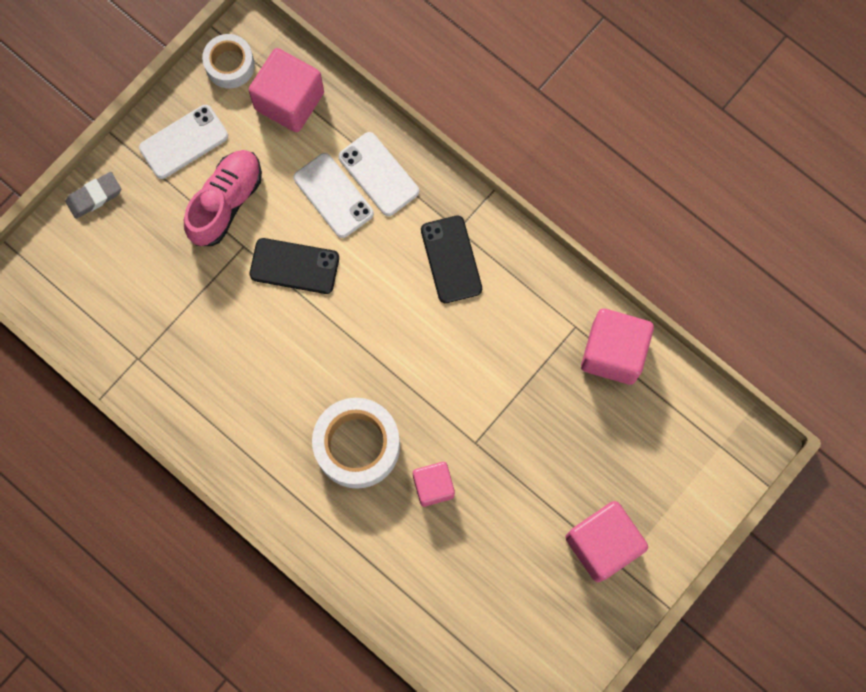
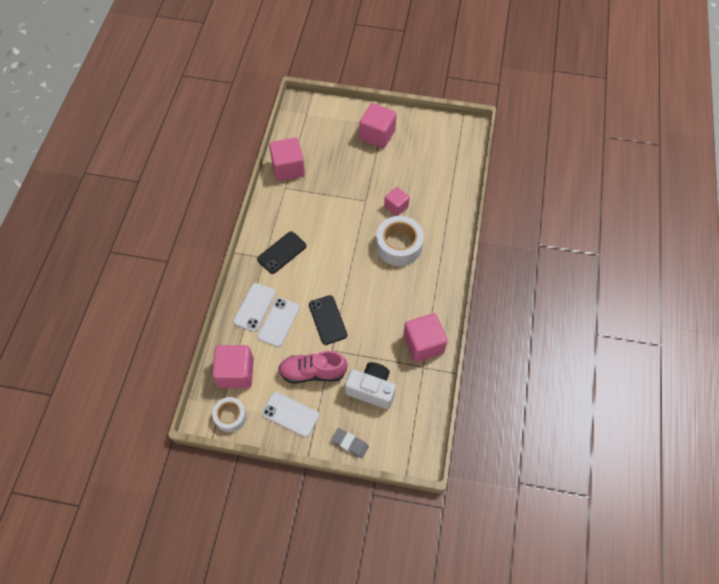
camera: 120 degrees left, 15 degrees down
(150, 267) = (371, 389): none -> white camera
(171, 380) = (423, 344): none -> pink cube

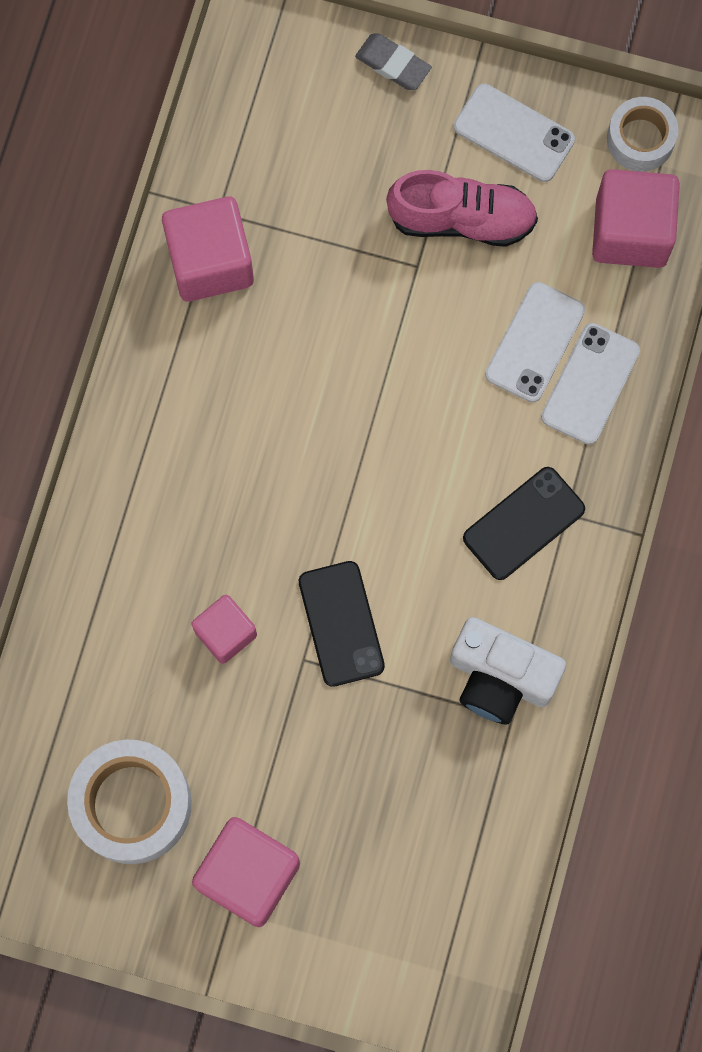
camera: 175 degrees left, 15 degrees up
(288, 168) = (501, 781): pink cube -> none
(327, 320) = (421, 338): black phone -> black phone (341, 623)
(371, 389) = (337, 171): white camera -> white camera (500, 677)
(399, 245) = (233, 518): white tape -> white tape (132, 804)

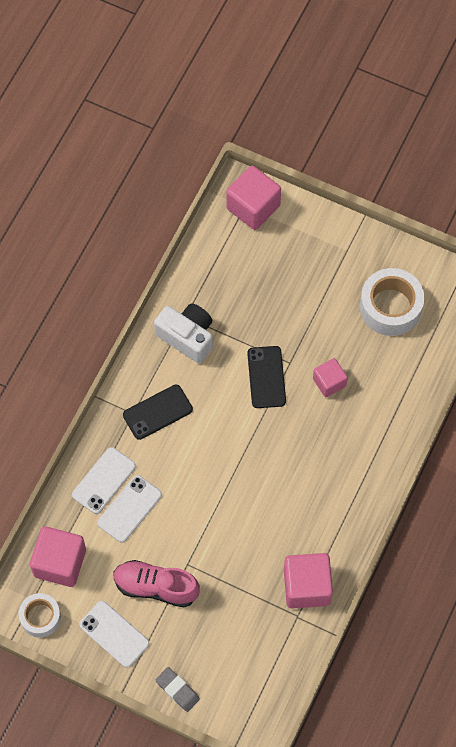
camera: 170 degrees left, 10 degrees down
(248, 875) = (335, 265): pink cube -> pink cube (253, 207)

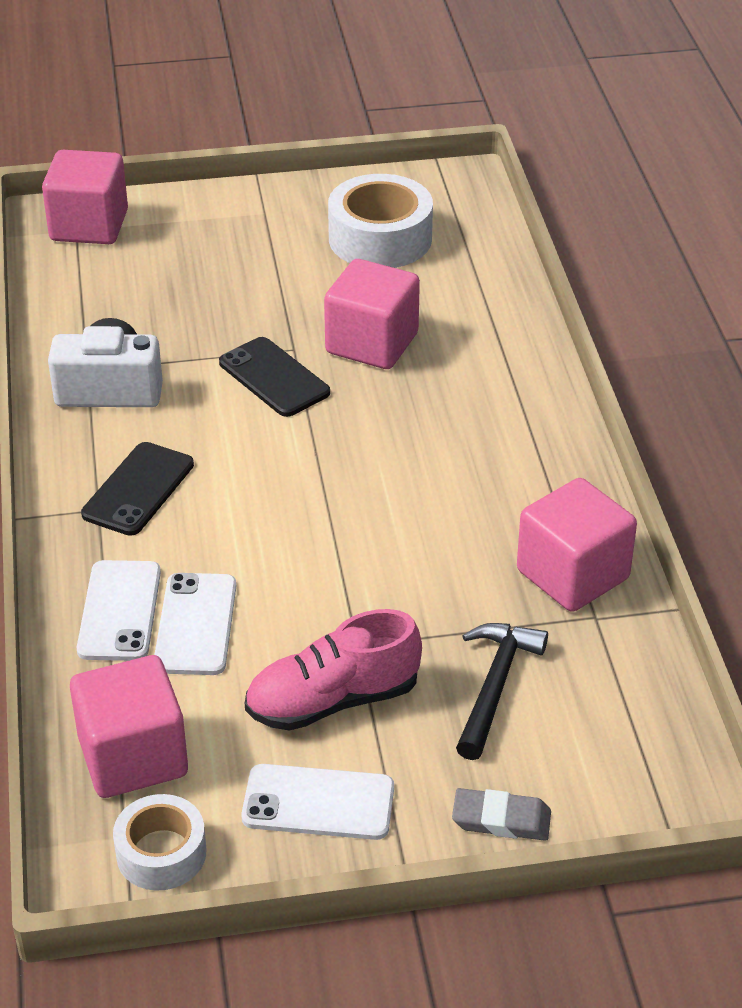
camera: 35 degrees left, 25 degrees down
(226, 624) = (494, 686): none -> black hammer
(329, 382) = (372, 343): pink cube -> pink cube, size x1.64

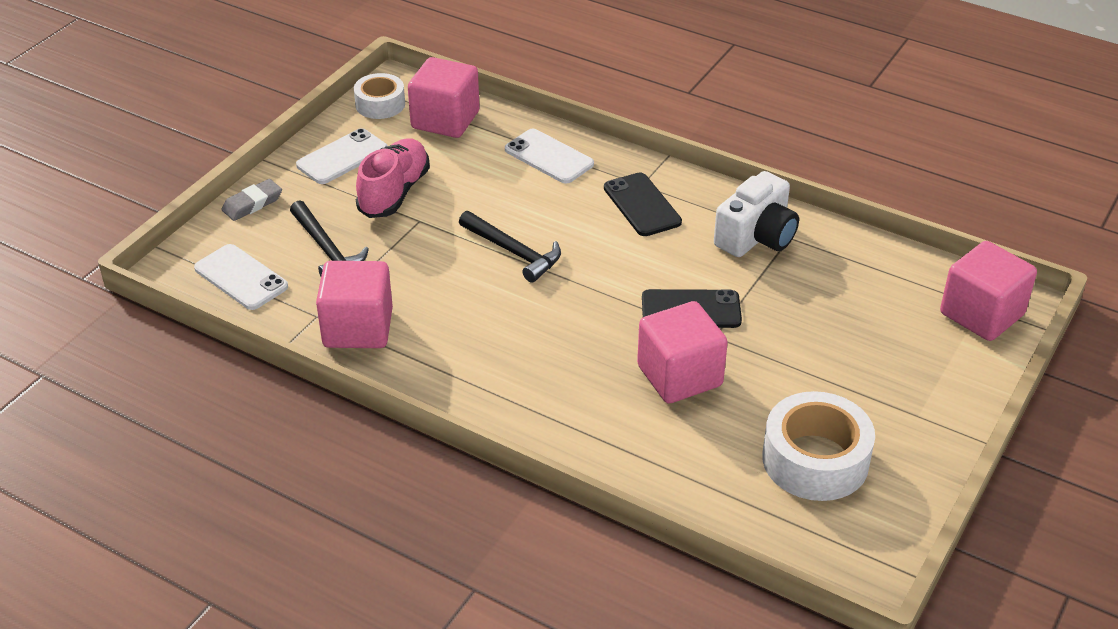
camera: 130 degrees right, 0 degrees up
(196, 624) = (506, 176): white phone -> white phone (241, 277)
(325, 537) = (514, 252): none -> black hammer

